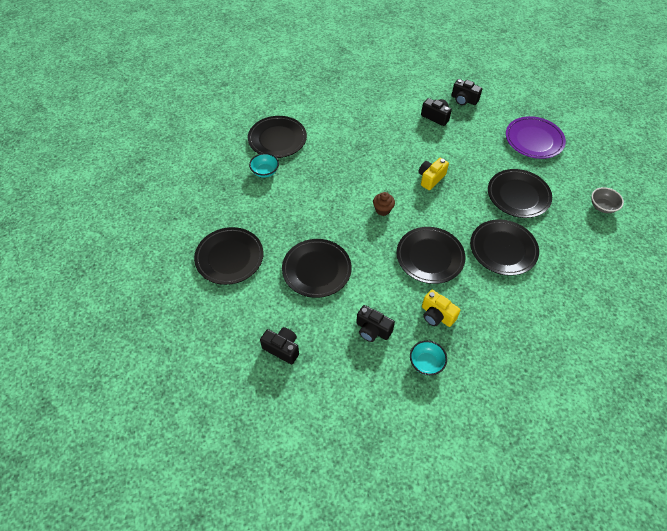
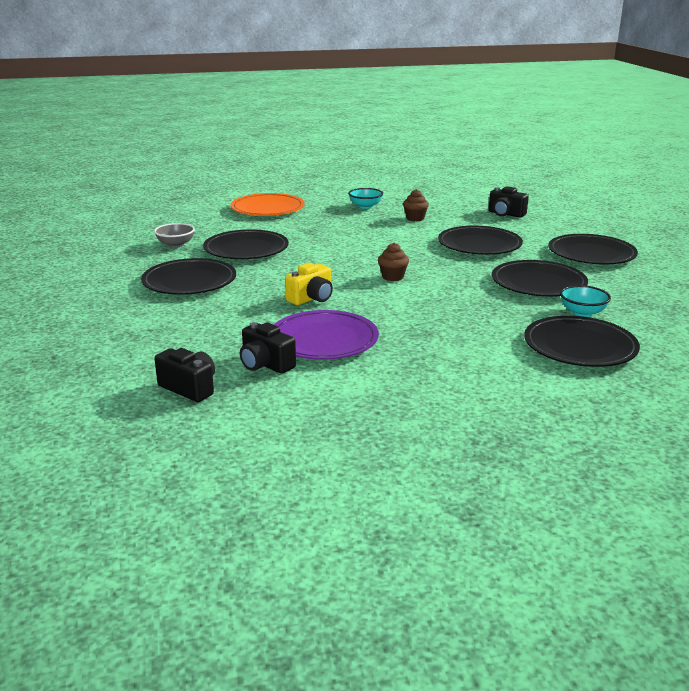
camera: 175 degrees left, 30 degrees down
(372, 330) = (415, 218): black camera -> brown cupcake
(430, 257) = (340, 247): black plate -> black plate (538, 283)
(436, 315) = (346, 222): yellow camera -> none
(524, 348) = (267, 209): none -> orange plate
(534, 140) = (104, 330): purple plate -> purple plate (323, 340)
(602, 207) = (81, 270): grey bowl -> grey bowl (176, 244)

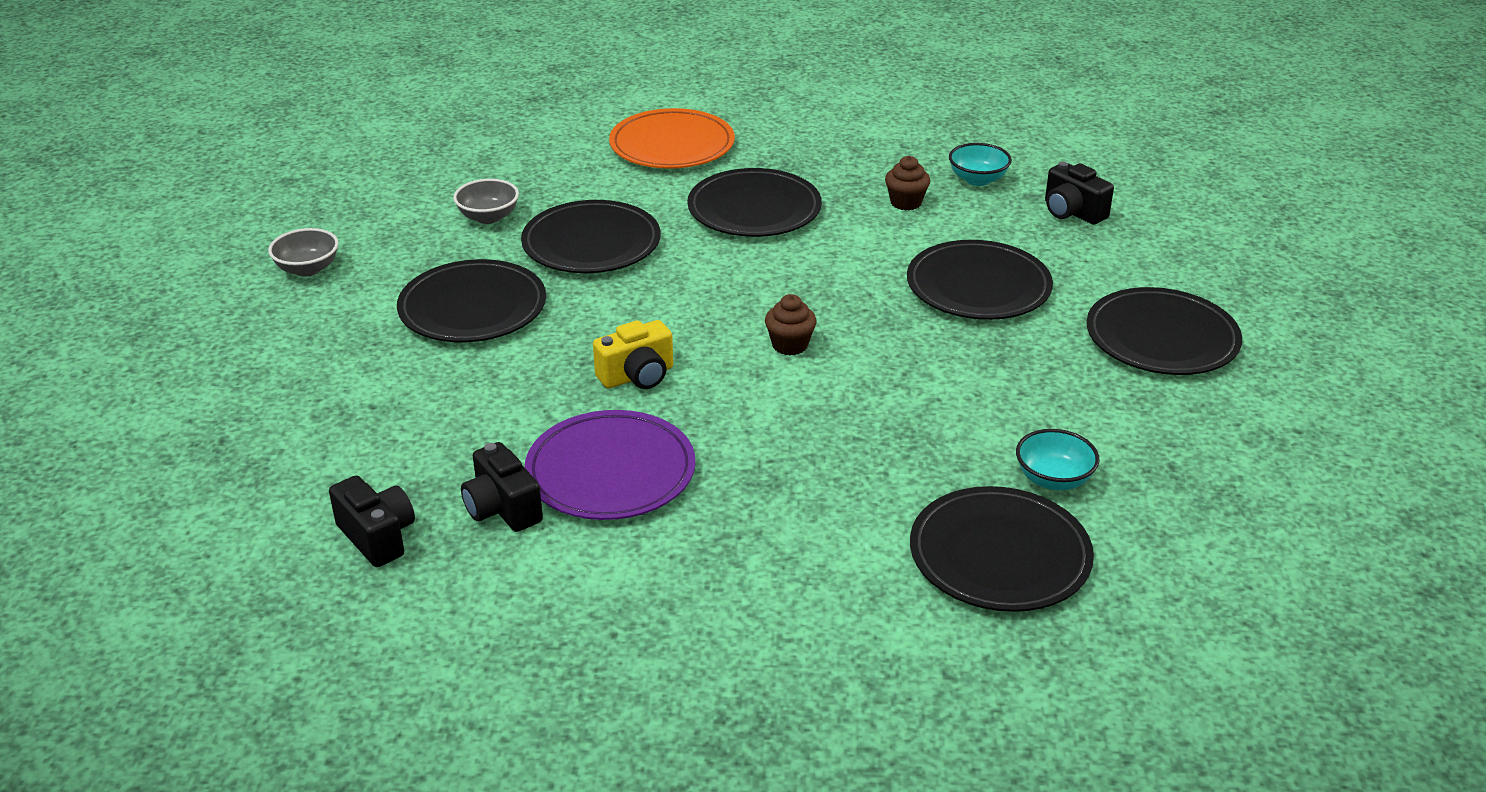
camera: 15 degrees right, 10 degrees up
(71, 276) = (308, 269): none -> grey bowl
(365, 206) = (838, 159): turquoise bowl -> turquoise bowl (977, 179)
(538, 283) = (1022, 397): black plate -> black plate (754, 209)

